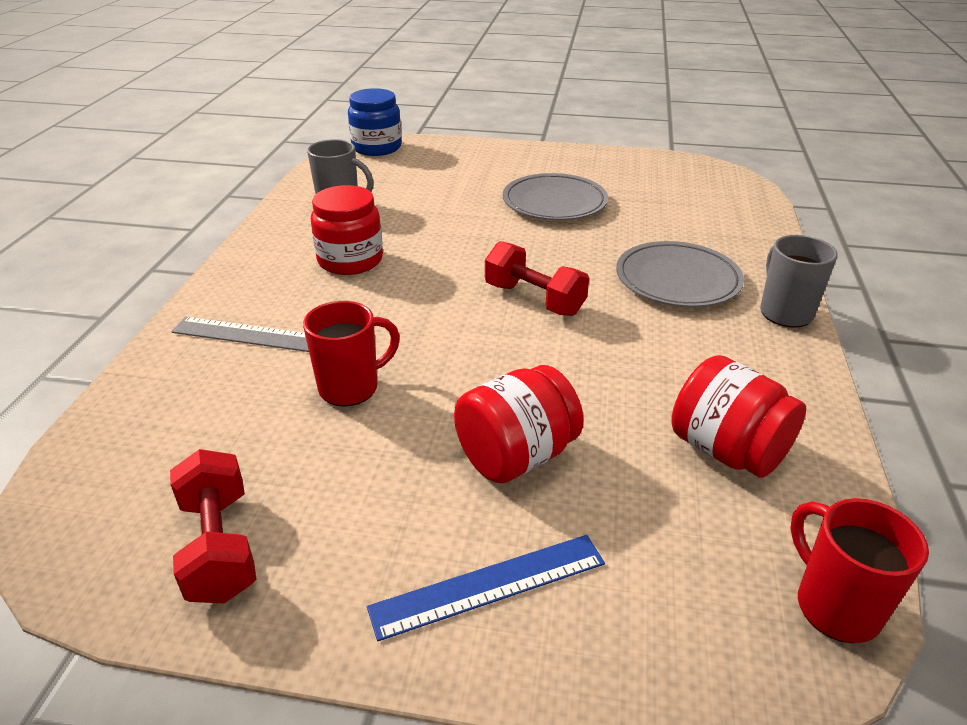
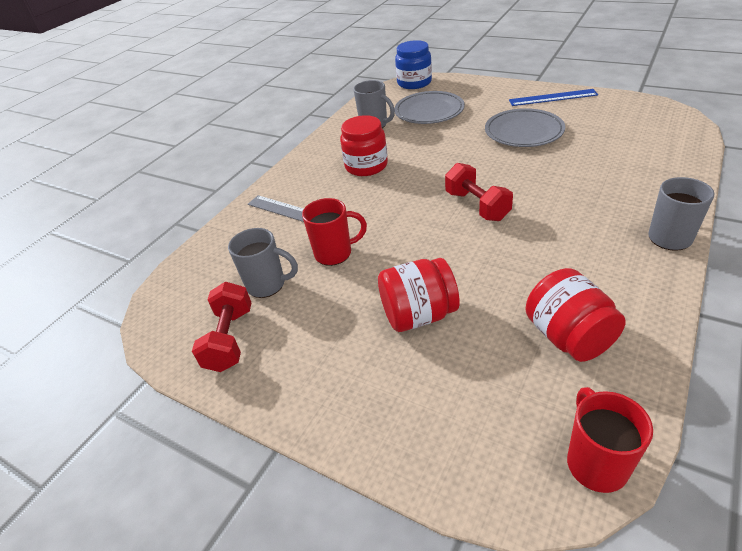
camera: 25 degrees right, 5 degrees up
(255, 450) = (267, 285): none -> grey mug
(489, 585) = (367, 395): blue ruler -> blue ruler (552, 98)
(677, 280) = (592, 201): grey plate -> grey plate (429, 111)

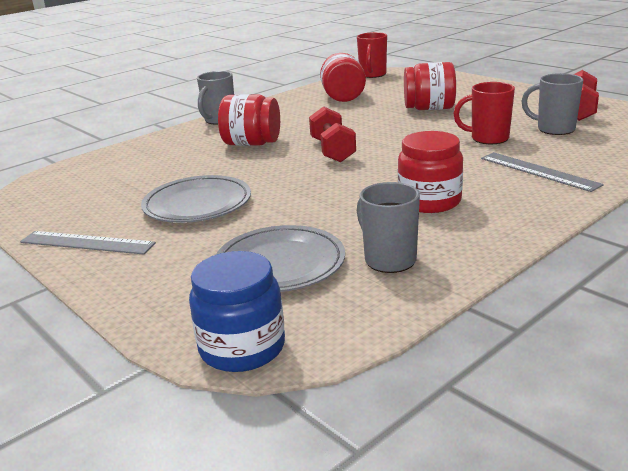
camera: 165 degrees left, 15 degrees down
(552, 98) = (87, 243): blue ruler -> grey ruler
(569, 201) = (252, 143): none -> red jar

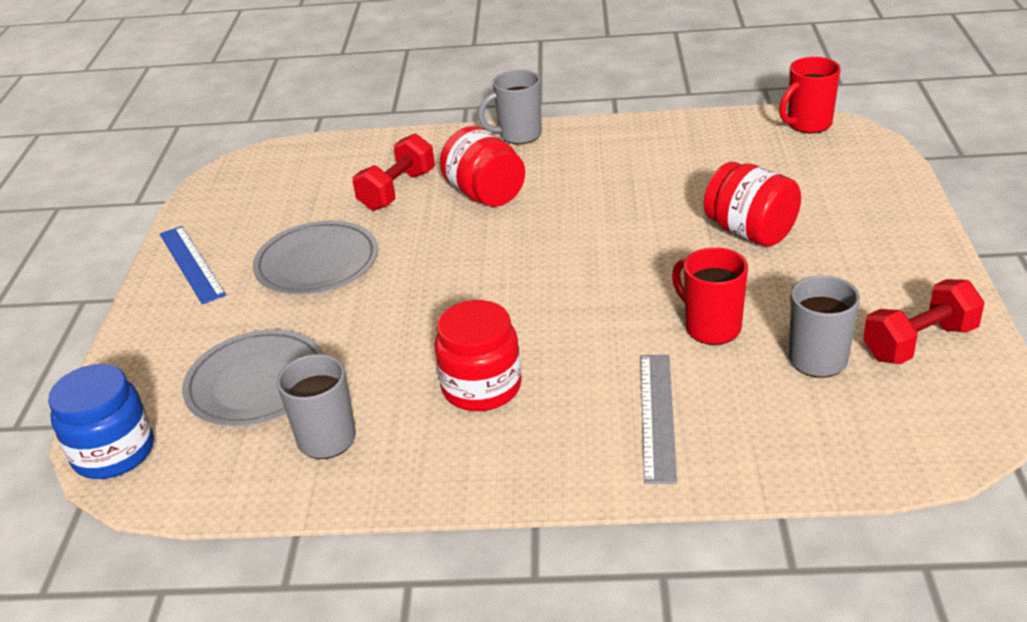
camera: 45 degrees right, 10 degrees up
(87, 243) = (191, 263): grey ruler -> blue ruler
(332, 150) = (532, 251): red dumbbell -> red dumbbell (397, 190)
(343, 97) = (699, 155): red jar -> none

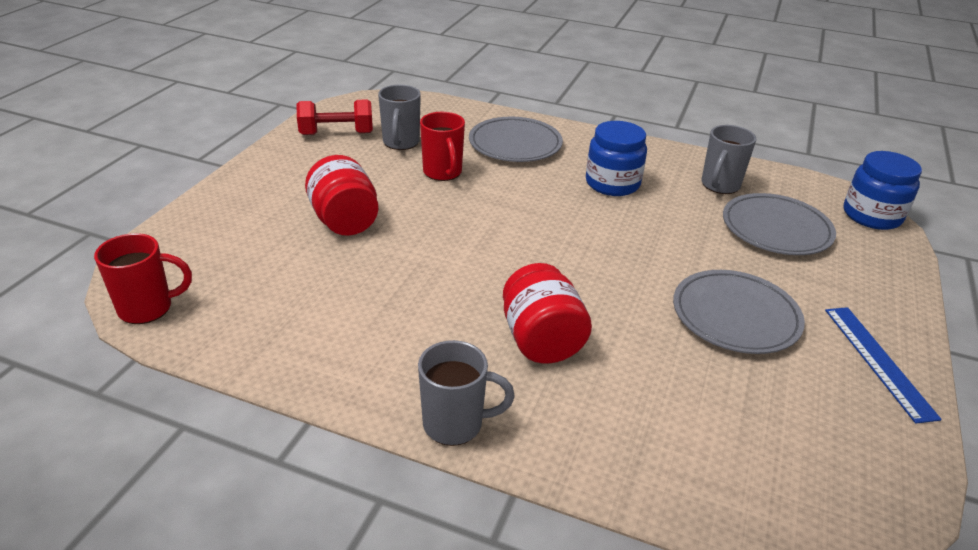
camera: 165 degrees left, 0 degrees up
(397, 190) = (639, 384): red dumbbell -> none
(481, 387) = (612, 183): red jar -> blue jar
(657, 416) = (515, 144): grey ruler -> grey plate

